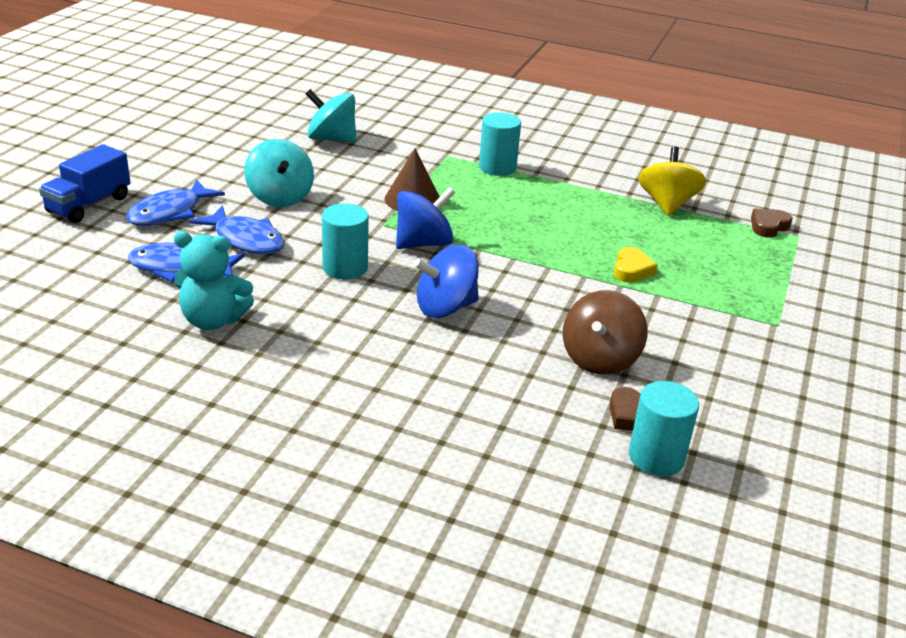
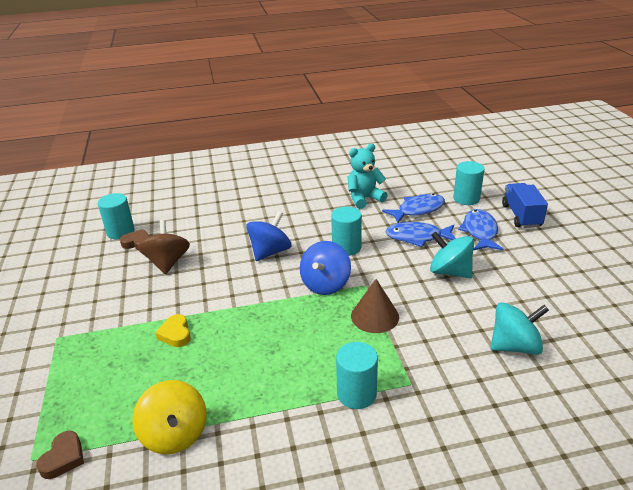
camera: 150 degrees right, 0 degrees up
(93, 251) = (466, 198): none -> turquoise cylinder

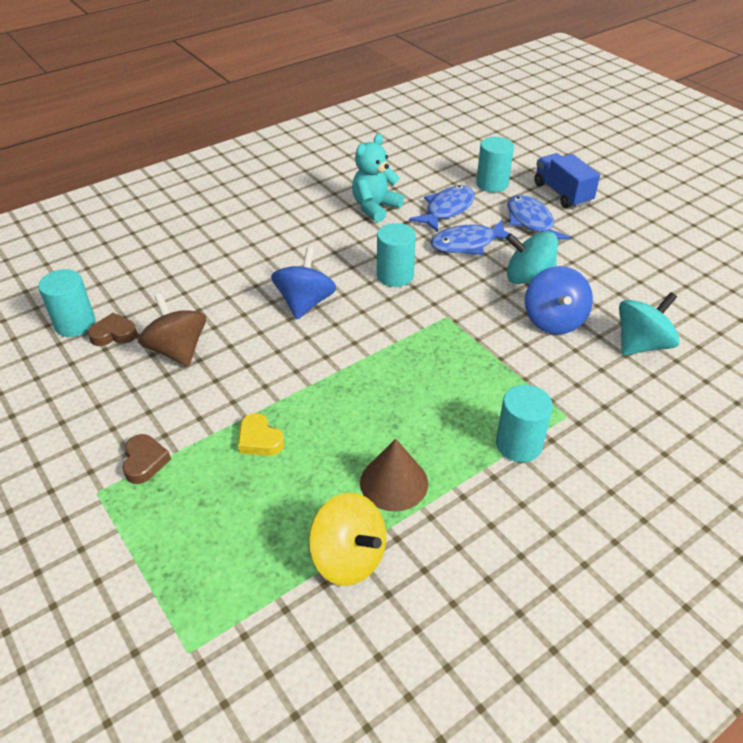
camera: 25 degrees left, 10 degrees up
(63, 458) = (230, 634): brown heart -> brown heart (145, 461)
(325, 284) = (401, 327): blue spinning top -> blue spinning top (553, 320)
(375, 316) = (481, 351): brown cone -> brown cone (394, 482)

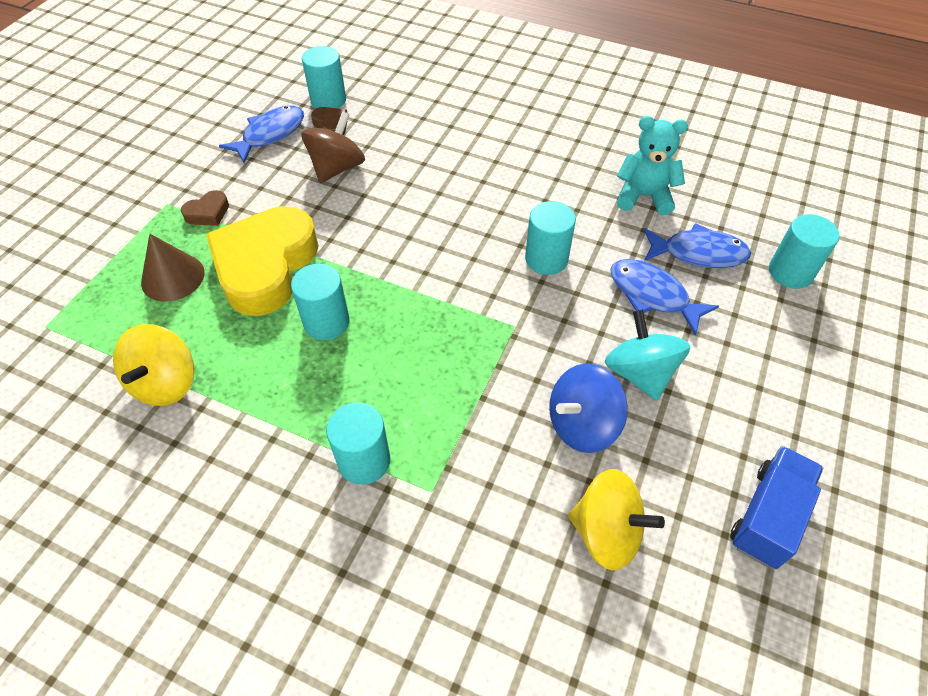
camera: 60 degrees right, 10 degrees up
(259, 439) = (265, 266): yellow heart -> yellow heart, size x2.49
(305, 303) = (453, 214): blue spinning top -> none
(361, 420) = (326, 322): none -> turquoise cylinder
(394, 482) = (263, 379): brown cone -> brown cone (173, 277)
(531, 222) = (750, 337): blue fish -> blue fish (270, 134)
(562, 193) = (844, 347): blue truck -> blue truck (768, 516)
(641, 344) = (606, 532): turquoise spinning top -> yellow spinning top

